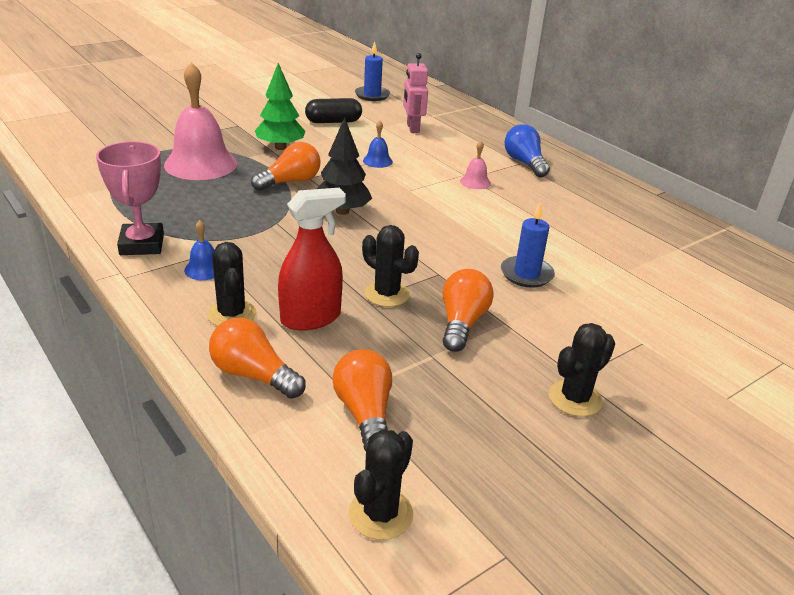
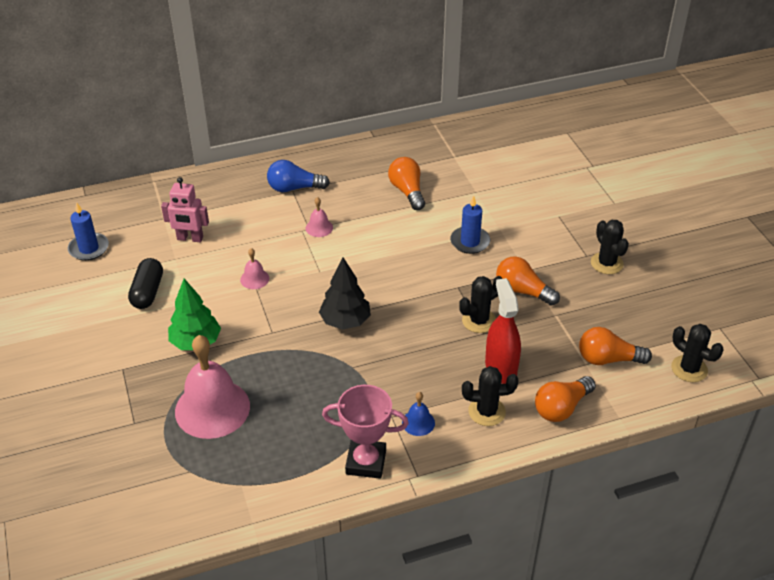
camera: 70 degrees left, 10 degrees up
(290, 182) = (277, 346): orange light bulb -> orange light bulb (407, 191)
(377, 161) = (254, 279): blue bell -> pink bell

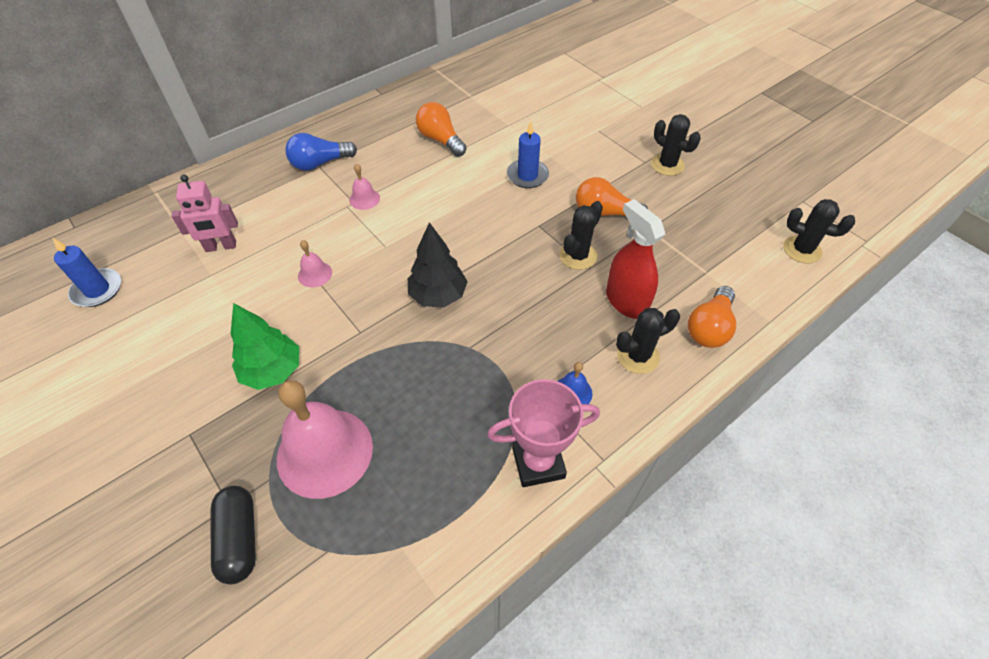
camera: 20 degrees left, 10 degrees up
(147, 292) = (190, 324): black capsule -> black capsule (239, 539)
(608, 359) = (723, 261): orange light bulb -> none

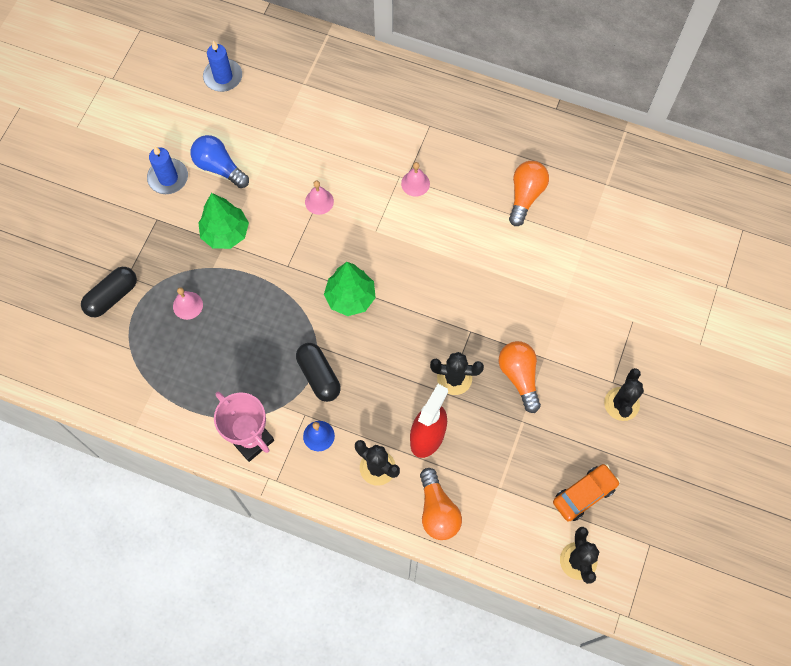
camera: 60 degrees right, 15 degrees up
(221, 247) = (305, 121): pink robot -> none
(320, 163) = (433, 123): blue light bulb -> blue light bulb (219, 167)
(325, 452) = (188, 305): pink bell -> pink bell, size x0.44
(438, 295) = (350, 297): black tree -> green tree
(504, 361) = (319, 376): none -> black capsule
(527, 176) = (526, 291): blue candle -> blue candle (168, 178)
(709, 328) = (437, 511): orange light bulb -> orange light bulb turned 105 degrees counterclockwise
(739, 220) = (584, 494): none -> orange car

